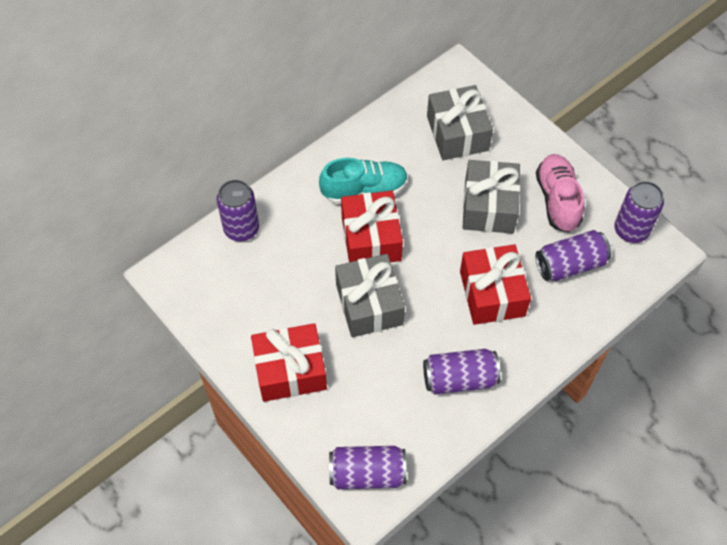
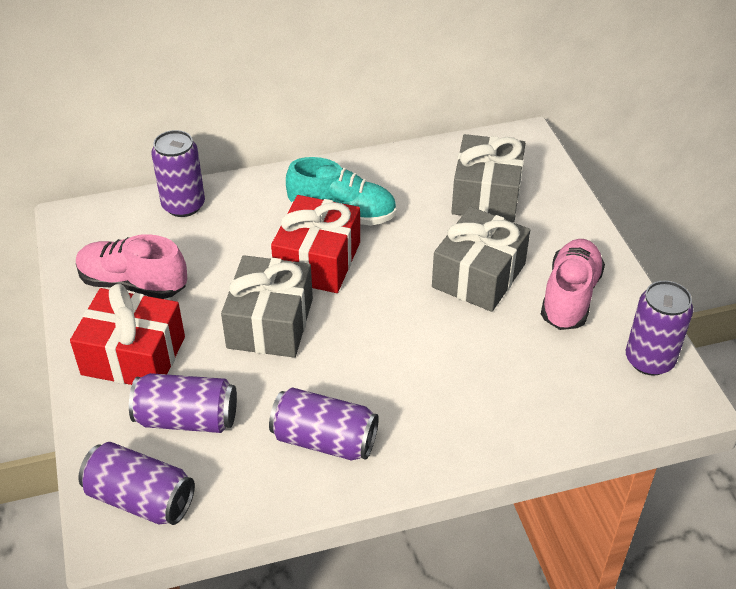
camera: 25 degrees right, 15 degrees down
(249, 312) = (133, 283): none -> pink shoe
(492, 293) = (425, 364): red gift -> none
(570, 264) = (545, 369): purple can -> purple can (187, 419)

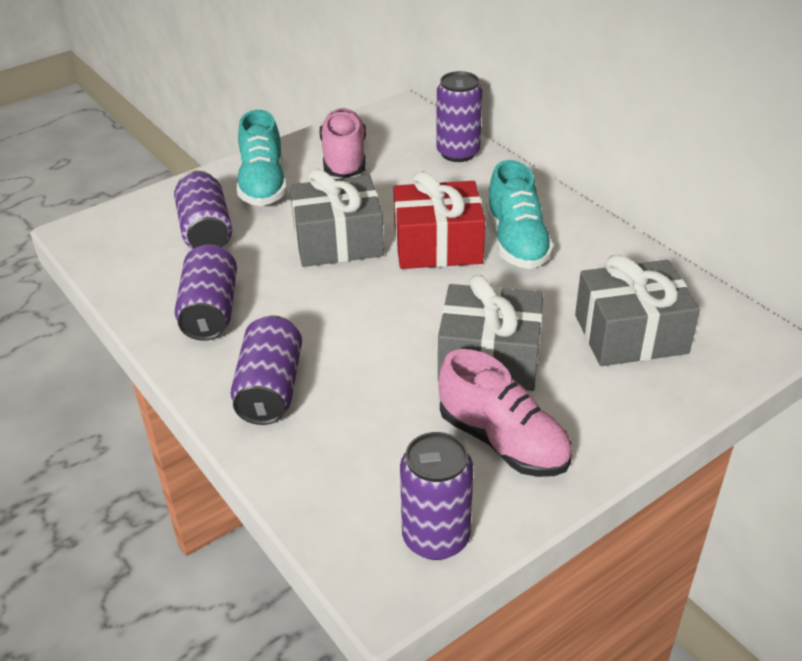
camera: 70 degrees right, 5 degrees down
(133, 355) = (263, 185): red gift -> turquoise shoe
(140, 499) = (116, 234): purple can -> purple can (270, 389)
(570, 297) = (503, 441): pink shoe -> pink shoe turned 45 degrees clockwise

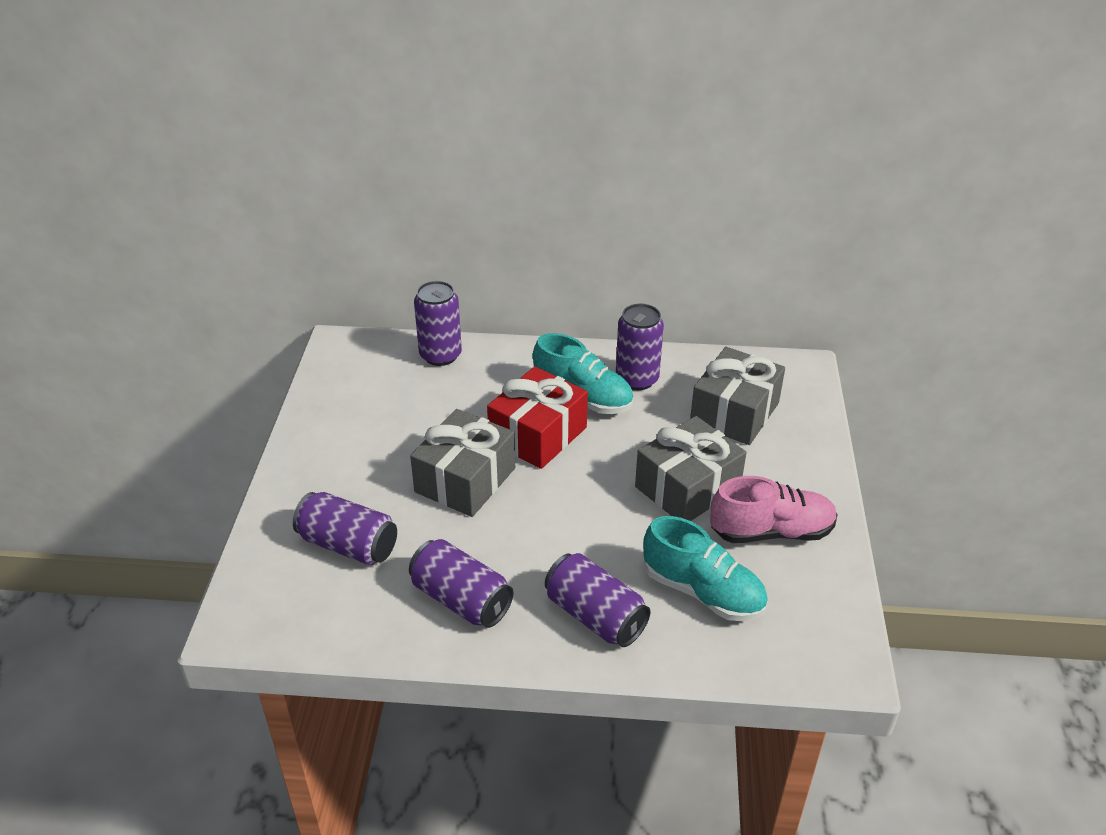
camera: 50 degrees left, 0 degrees up
(263, 185) = (330, 476): turquoise shoe -> turquoise shoe (703, 592)
(344, 159) = (362, 413): pink shoe -> none
(436, 537) = (825, 616): purple can -> purple can (637, 379)

